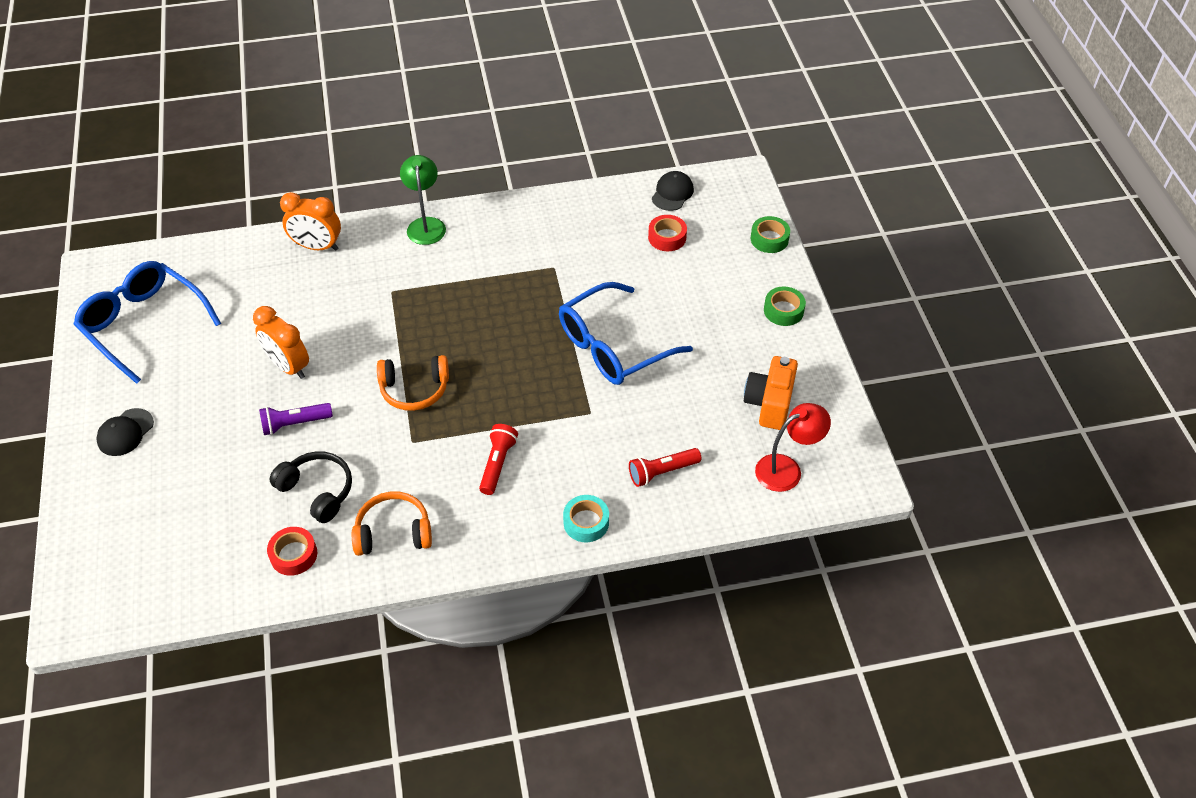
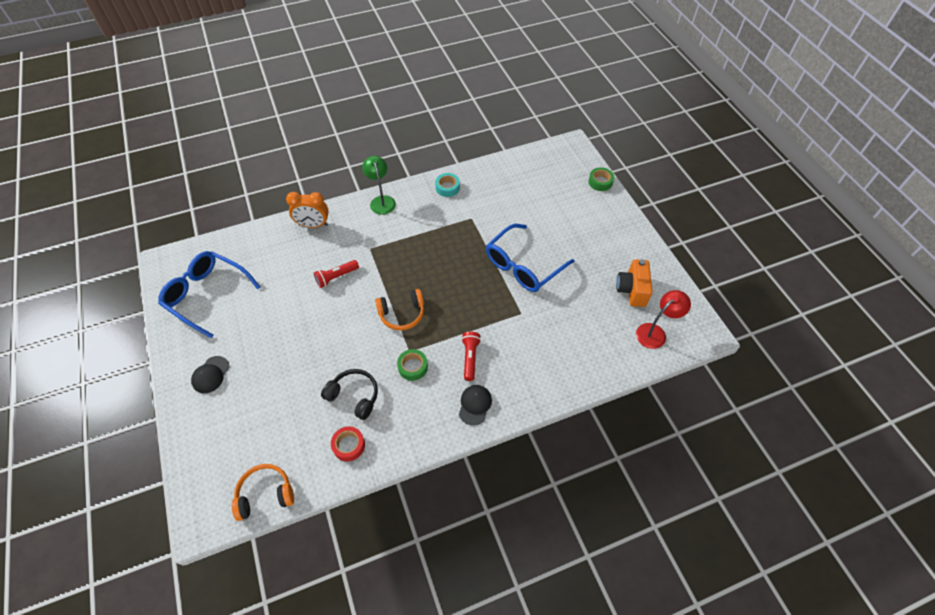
camera: 10 degrees left, 5 degrees up
(288, 366) = (313, 310): orange clock -> none
(295, 424) = (327, 350): purple flashlight -> none
(393, 532) = (413, 417): orange headphones -> orange headphones (265, 494)
(586, 522) = (538, 389): turquoise tape -> turquoise tape (447, 188)
(662, 472) = (578, 346): red flashlight -> red flashlight (336, 277)
(667, 237) = (537, 189): red tape -> none
(672, 193) = (532, 160): black cap -> black cap (475, 405)
(783, 310) = (622, 227): green tape -> green tape (413, 367)

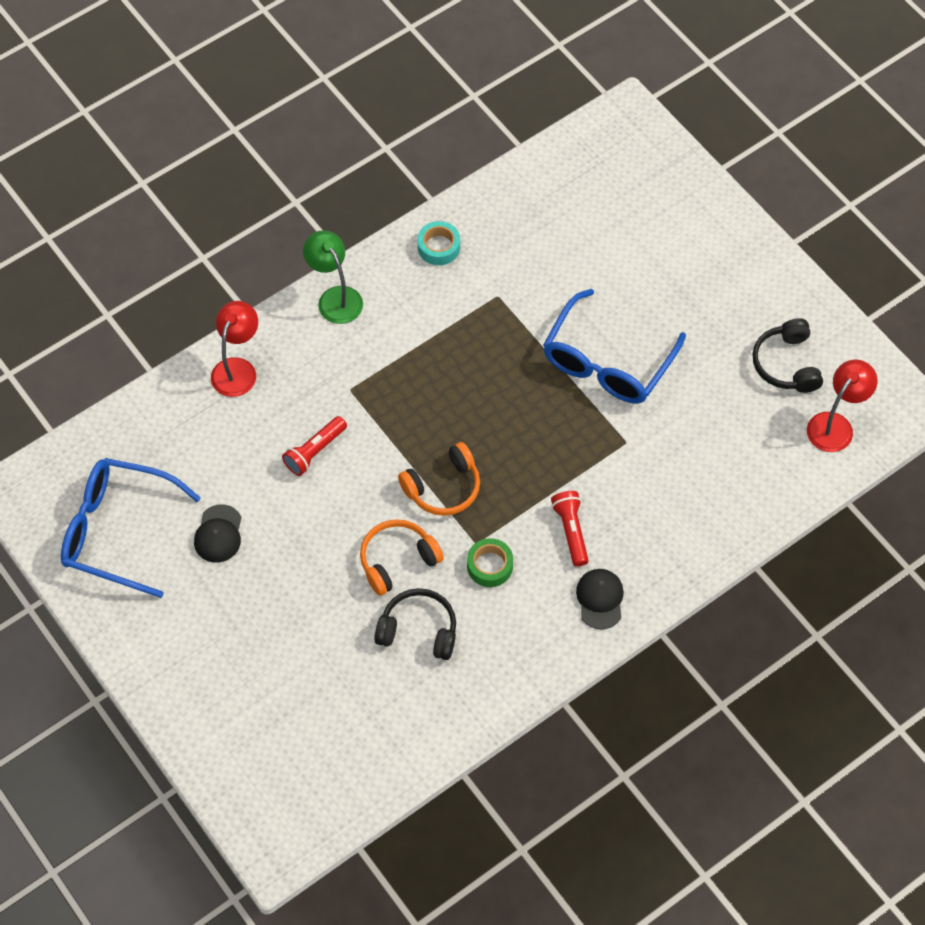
camera: 15 degrees left, 5 degrees up
(210, 375) = (187, 652): black cap -> black cap (218, 534)
(265, 494) = (347, 794): orange headphones -> orange headphones (397, 560)
(313, 225) = (237, 369): orange clock -> red lamp
(349, 445) = (438, 701): red tape -> none
(600, 182) = (692, 178): green tape -> none
(632, 290) = (786, 364): orange camera -> black headphones

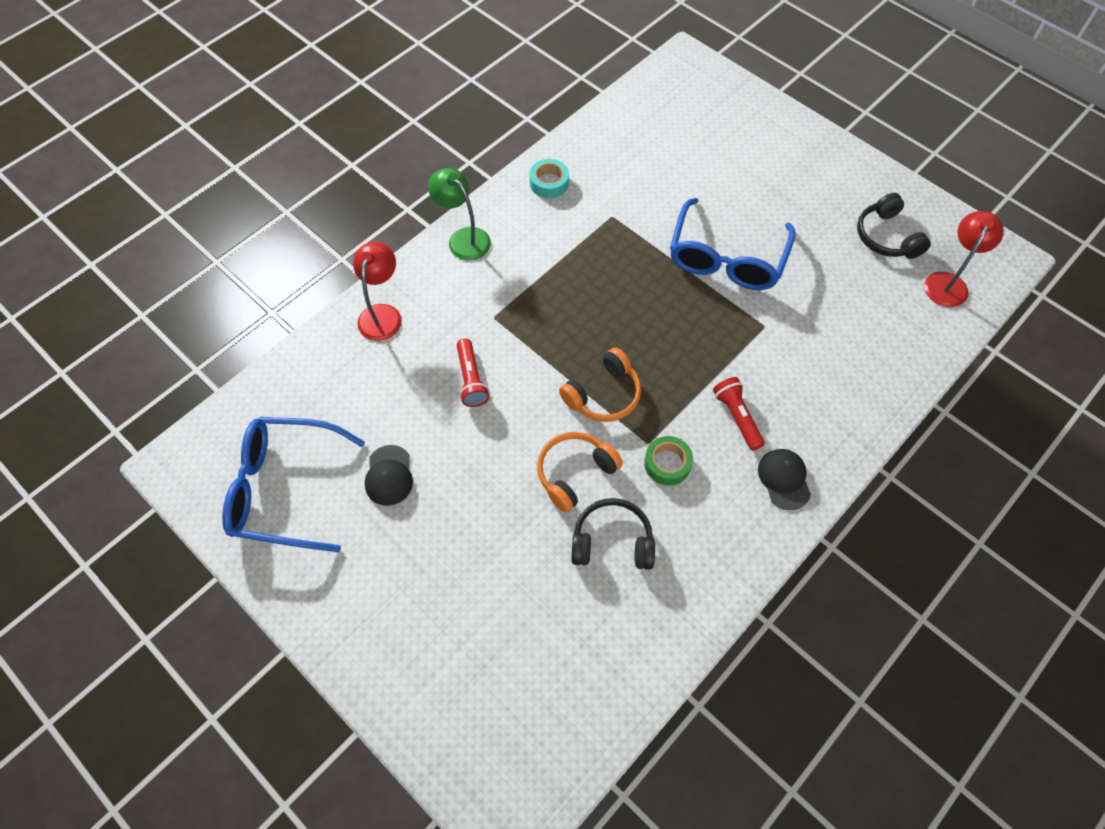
camera: 10 degrees left, 0 degrees up
(315, 451) = (471, 379): red flashlight -> red flashlight turned 45 degrees counterclockwise

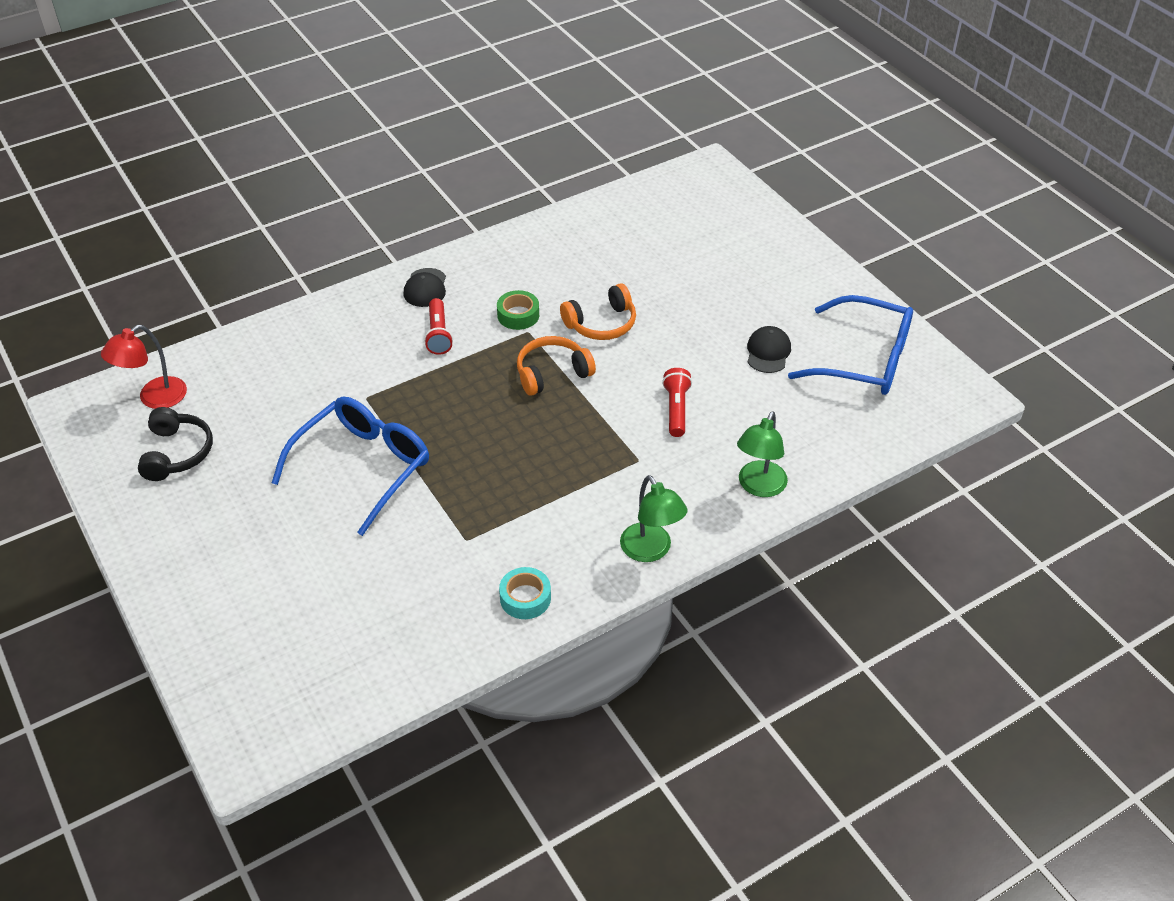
camera: 165 degrees left, 15 degrees down
(382, 314) = (759, 487): red lamp -> green lamp
(612, 541) = (587, 278): black headphones -> none

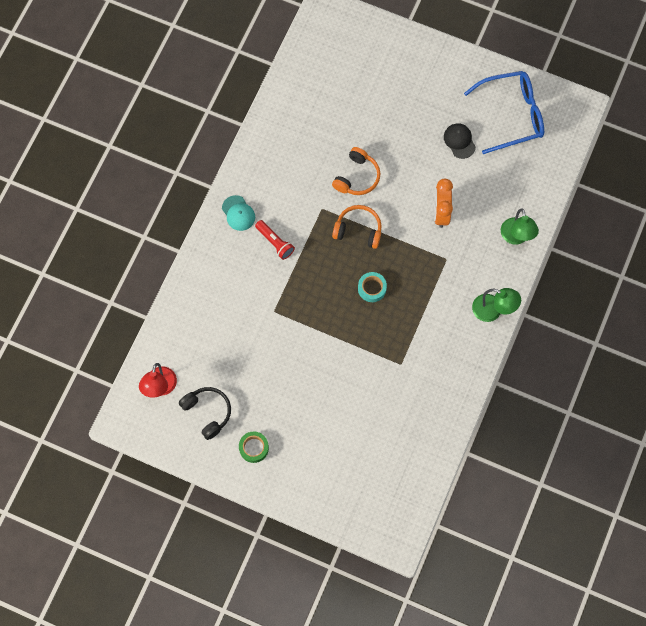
camera: 35 degrees left, 25 degrees up
(363, 467) = (312, 355): blue glasses -> none
(425, 288) = (238, 213): black cap -> turquoise cap
(518, 315) = (307, 200): green tape -> green tape (254, 448)
(525, 598) = (455, 377): turquoise tape -> turquoise tape (372, 288)
(552, 373) = (358, 230): orange headphones -> orange headphones turned 75 degrees clockwise
(676, 409) = (441, 213): red flashlight -> orange clock

